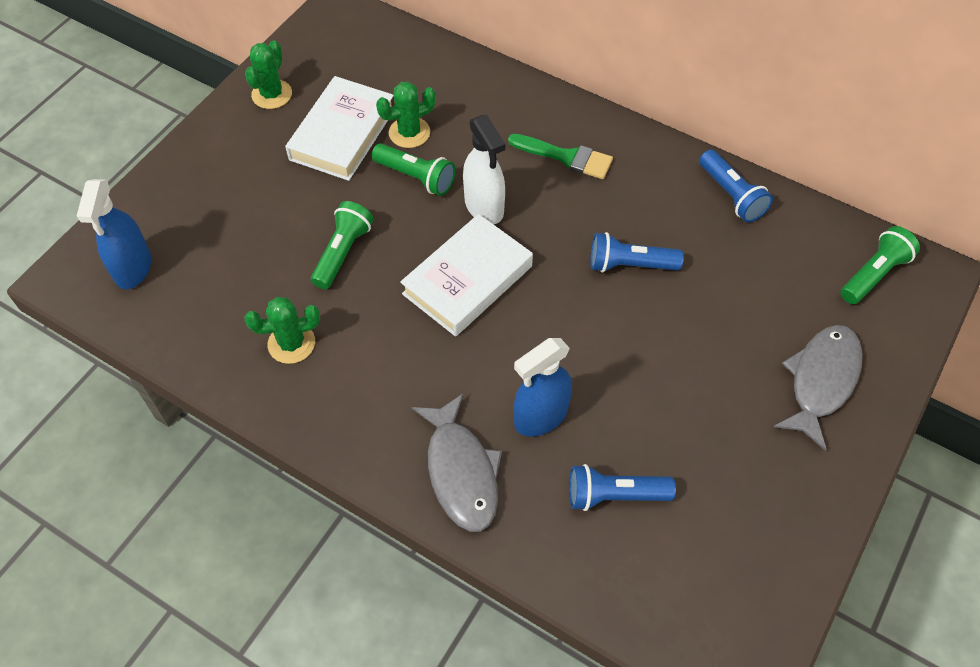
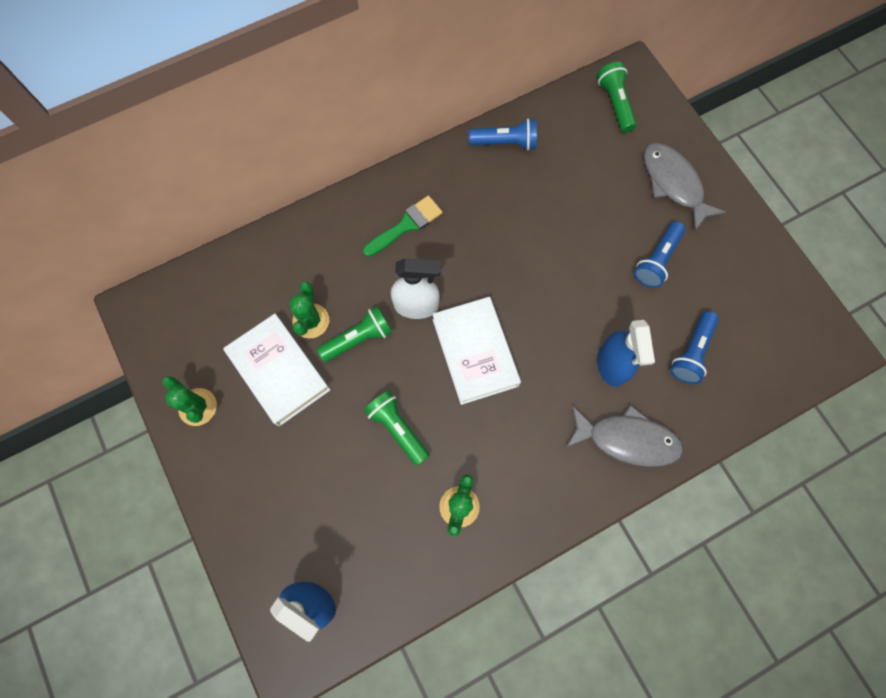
camera: 60 degrees left, 15 degrees up
(629, 265) = (524, 240): blue flashlight -> blue flashlight (656, 260)

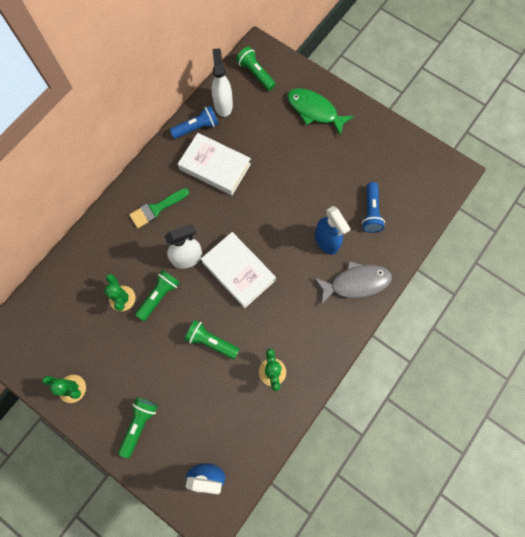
camera: 25 degrees left, 0 degrees up
(258, 493) = (139, 425): none -> green flashlight
(279, 371) = (116, 341): white book -> white book (215, 167)
(406, 225) = (156, 209): green brush -> green brush turned 150 degrees counterclockwise
(553, 127) = (223, 105): none -> white spray bottle
(656, 260) = (325, 164): blue flashlight -> none
(673, 184) = (314, 111): grey fish -> green fish

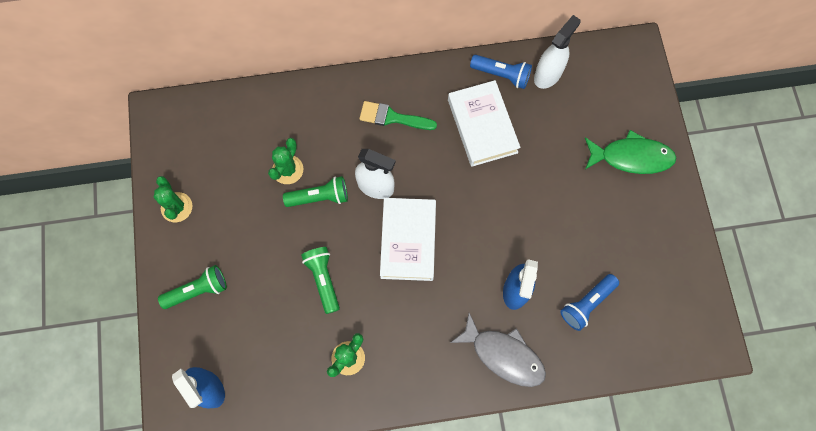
camera: 45 degrees right, 0 degrees up
(255, 74) = (609, 71): green flashlight -> none
(314, 111) = (631, 157): green fish -> green fish turned 105 degrees clockwise

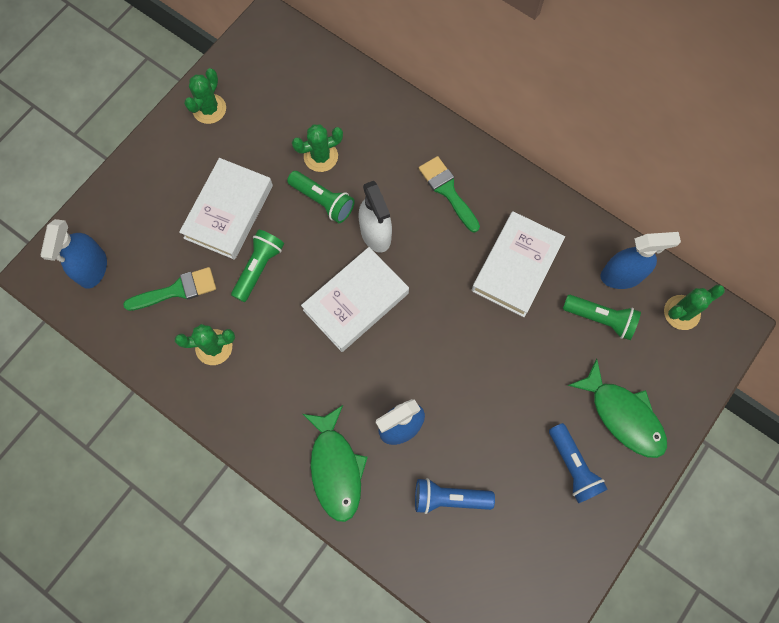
camera: 45 degrees right, 0 degrees up
(198, 290) = (160, 187): green flashlight -> green flashlight (600, 319)
(264, 262) = (229, 212): none -> white book
(284, 346) = (176, 290): none -> green brush
(502, 75) = (579, 239): blue flashlight -> blue flashlight (573, 466)
(503, 355) = (335, 468): grey fish -> green fish
(548, 74) = (621, 276): white spray bottle -> blue spray bottle
(602, 65) = (681, 312): none -> green cactus

